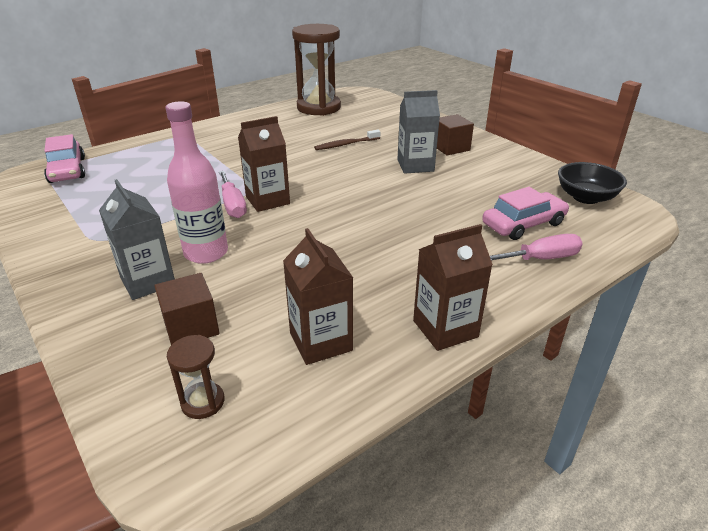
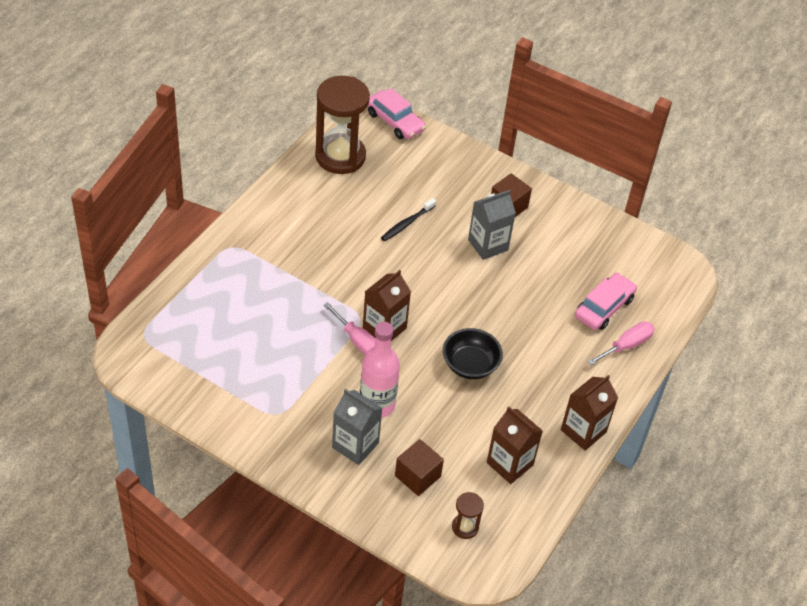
camera: 25 degrees left, 15 degrees up
(67, 170) = (162, 331): pink car -> pink car (395, 121)
(346, 144) = (407, 223): brown toothbrush -> black toothbrush
(586, 197) = (644, 259): black bowl -> black bowl (470, 365)

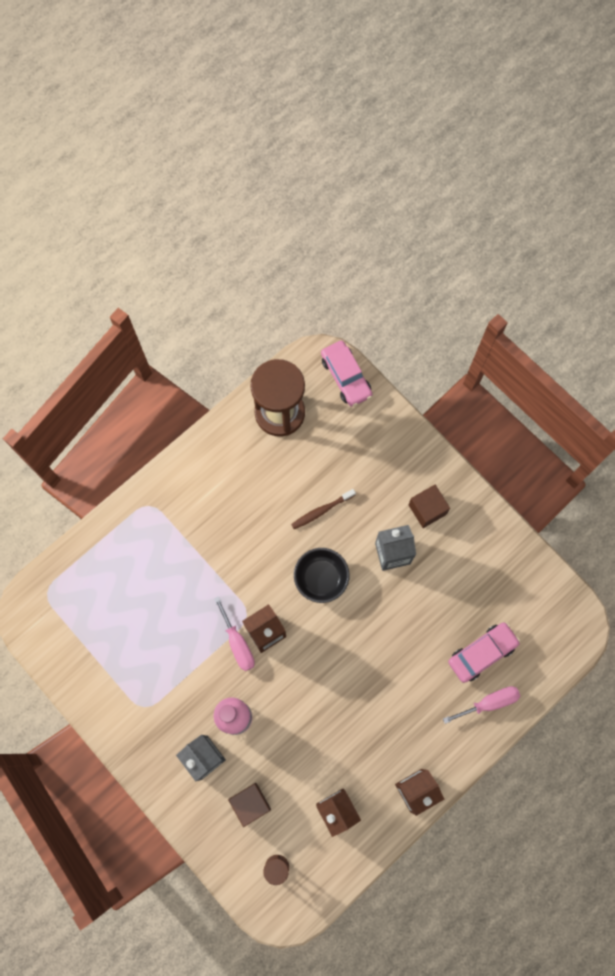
camera: 20 degrees right, 25 degrees up
(407, 223) = (321, 511): black toothbrush -> brown toothbrush
(470, 365) = (333, 692): black bowl -> black bowl (321, 578)

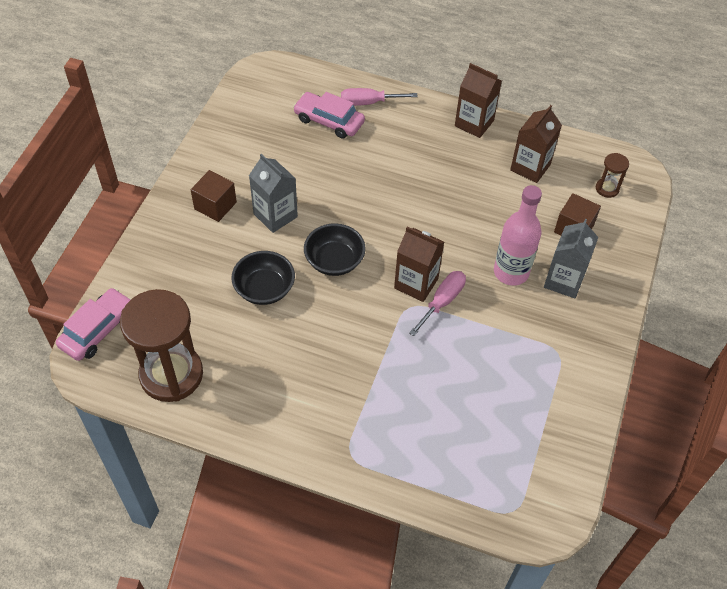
camera: 120 degrees left, 20 degrees down
(321, 511) = (264, 289): brown toothbrush -> black bowl
(489, 703) = (368, 102): pink screwdriver -> pink screwdriver turned 45 degrees counterclockwise

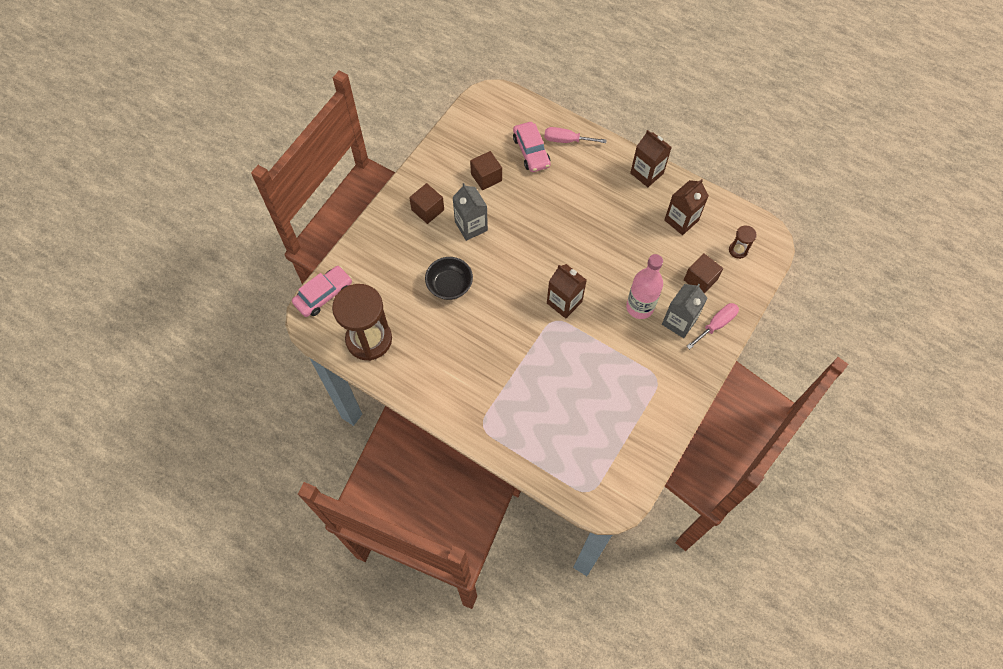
camera: 15 degrees right, 10 degrees up
(281, 157) = (486, 177): none -> brown cube
(329, 121) = (531, 151): pink car -> pink car turned 150 degrees counterclockwise
(334, 261) = (507, 272): black bowl -> none
(442, 301) = (580, 321): pink screwdriver -> pink screwdriver (716, 324)

